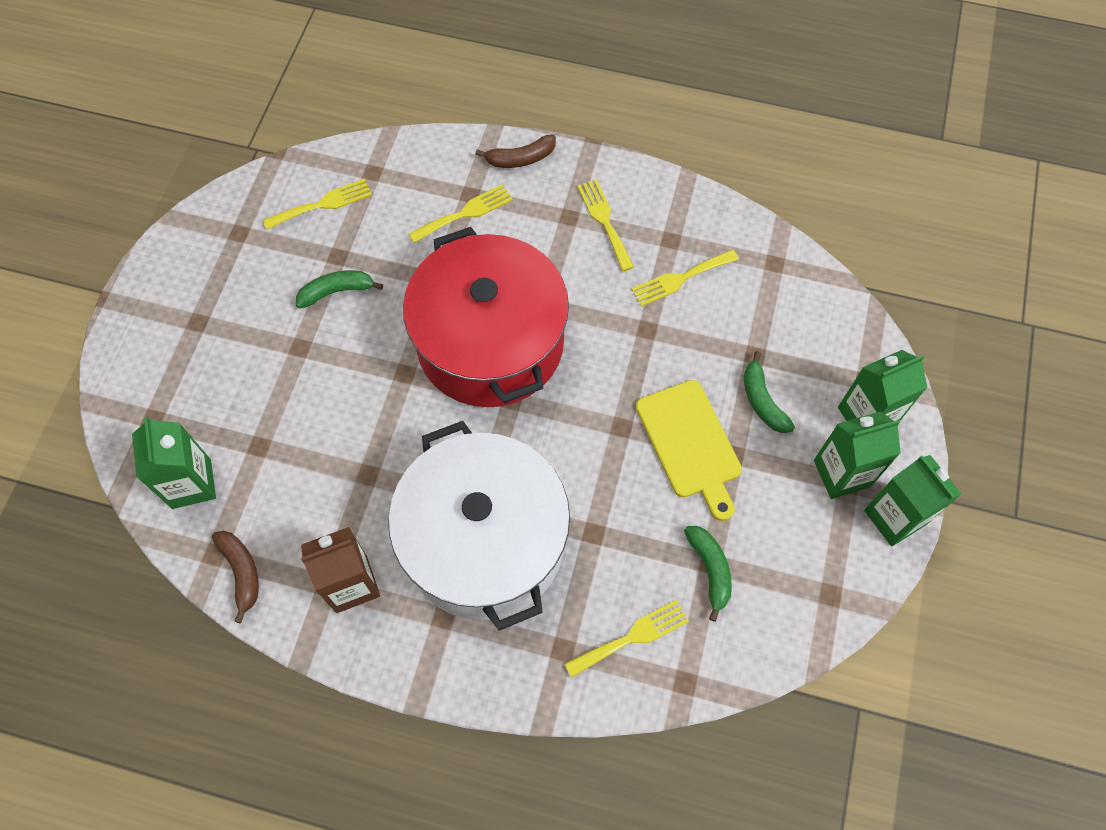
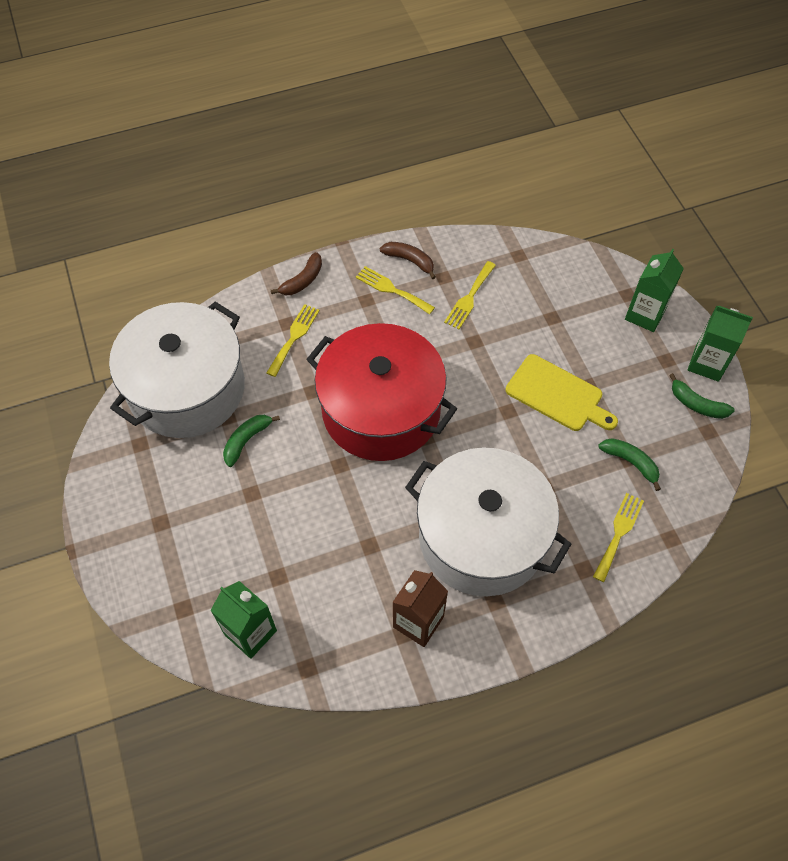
camera: 35 degrees left, 5 degrees down
(241, 572) = (336, 666): brown banana -> brown banana (409, 260)
(323, 204) = (187, 389): yellow fork -> white pot
(762, 401) = (579, 342): green banana -> green banana (697, 404)
(842, 473) = (658, 357): green carton -> none

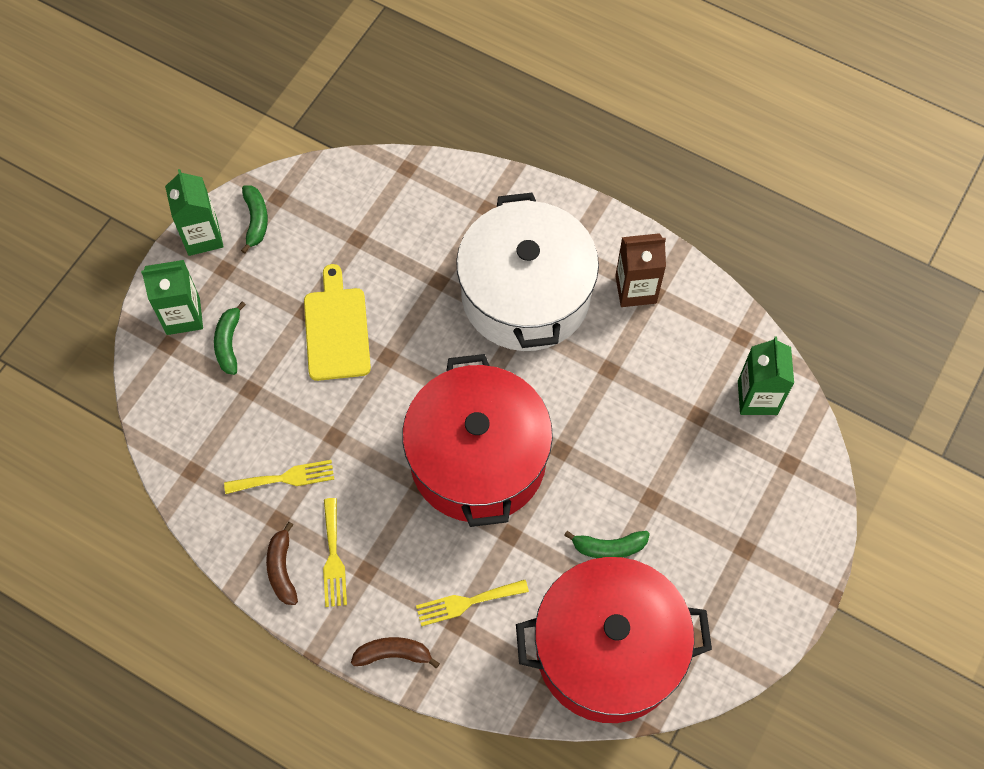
camera: 130 degrees left, 5 degrees up
(187, 389) = (608, 651): white pot -> red pot
(619, 533) = (434, 204): yellow fork -> none
(630, 462) = (359, 234): green banana -> green banana (229, 343)

